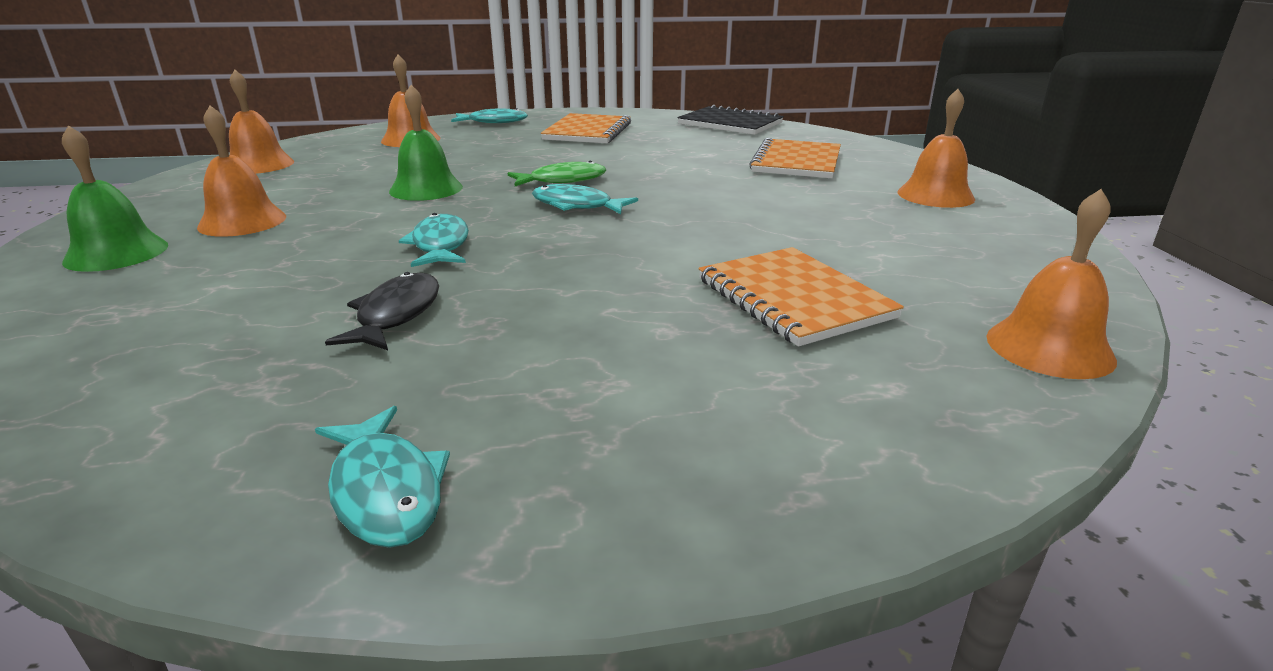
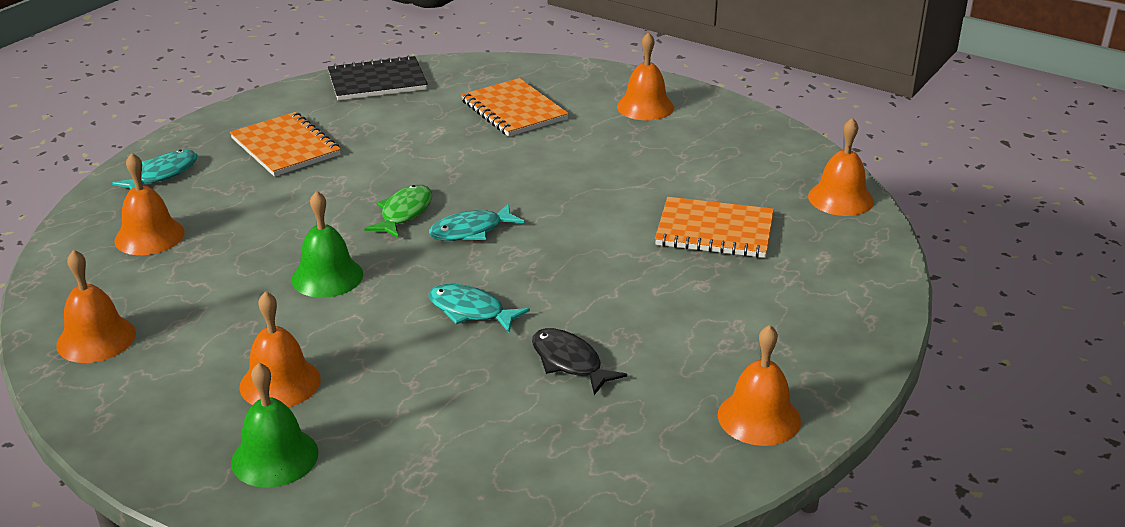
camera: 50 degrees left, 5 degrees up
(386, 490) = (759, 417): turquoise fish -> orange bell

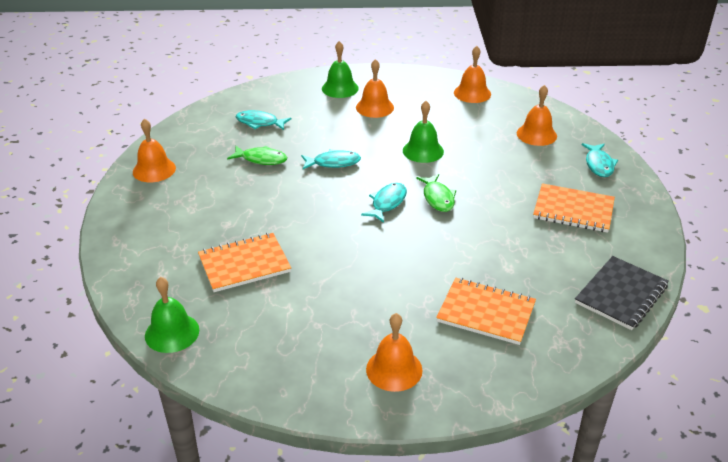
camera: 145 degrees right, 5 degrees up
(504, 440) = (259, 123): none -> turquoise fish
(569, 362) = (261, 159): black fish -> green fish
(840, 198) = (172, 332): orange bell -> green bell

